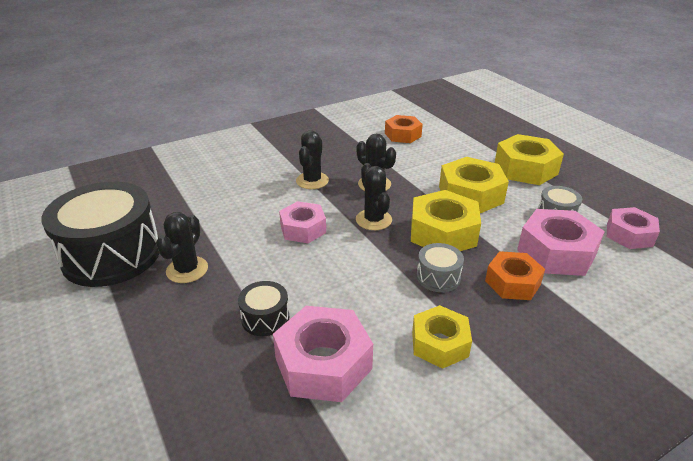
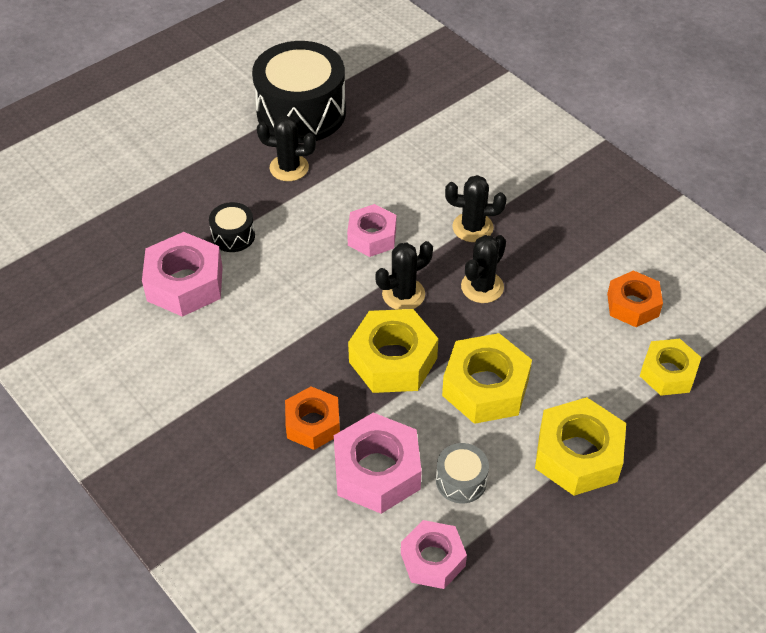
camera: 80 degrees right, 15 degrees up
(438, 277) = (311, 358): grey drum -> none
(439, 343) = (216, 362): yellow nut -> yellow nut (668, 373)

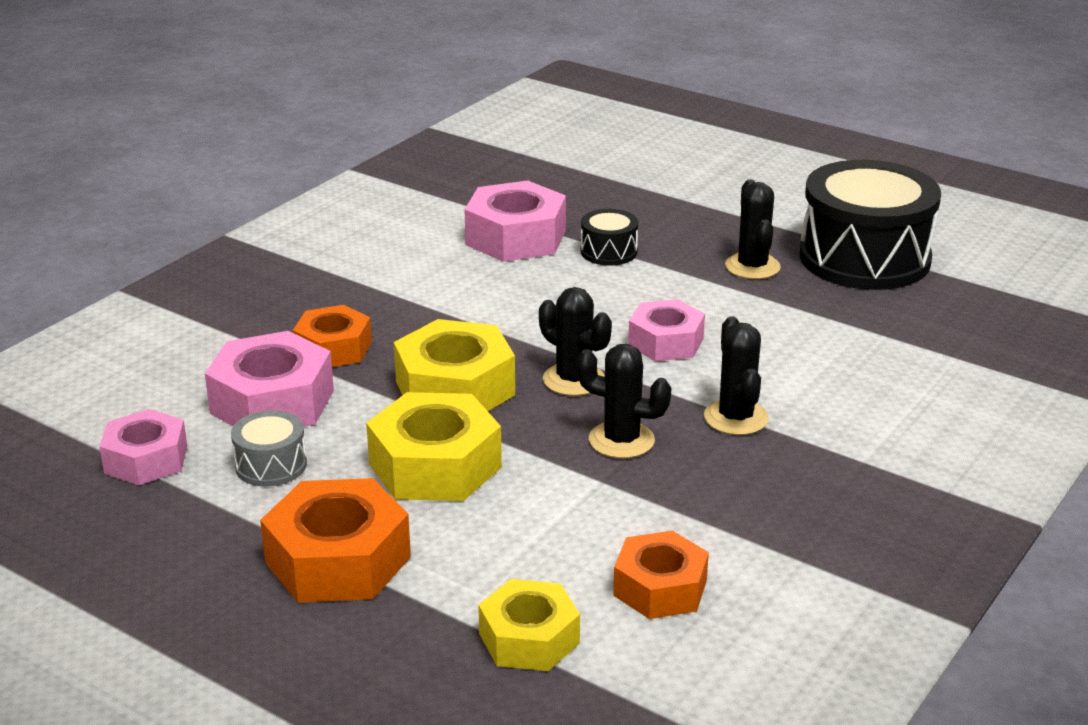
camera: 75 degrees right, 20 degrees down
(578, 455) = (338, 560): yellow nut -> orange nut

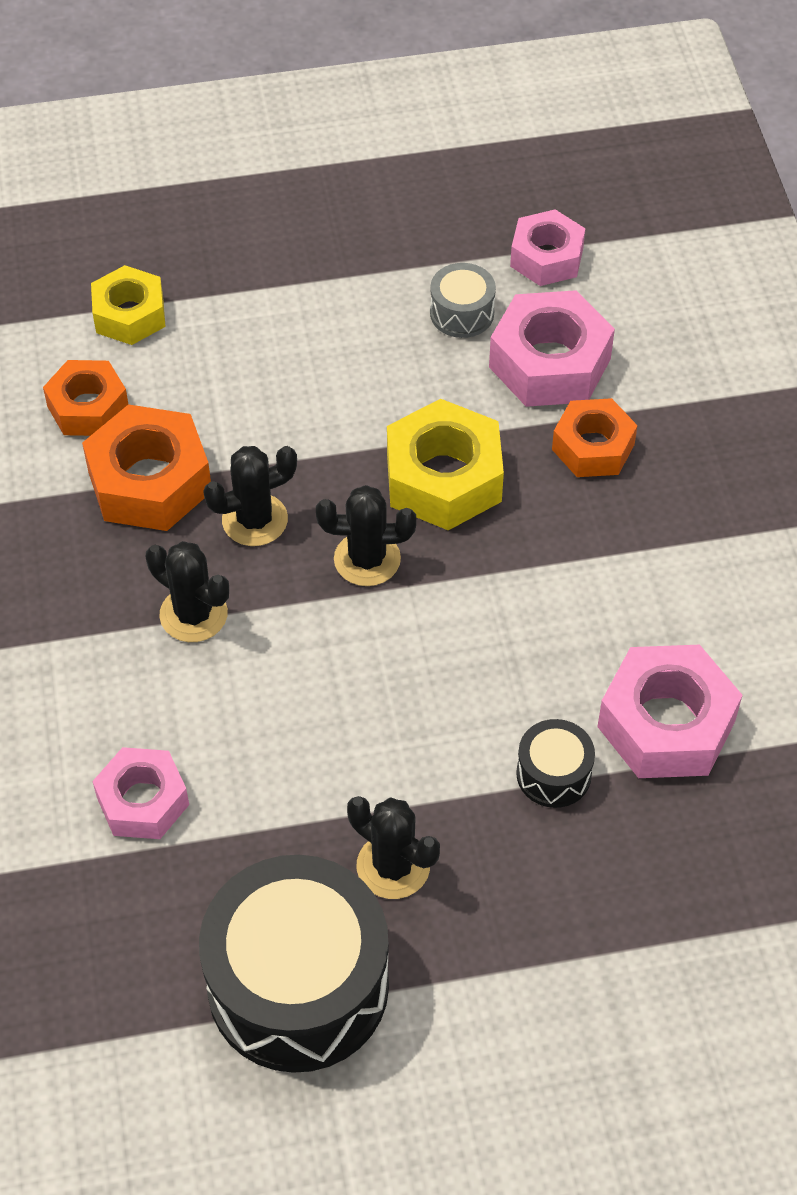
camera: 135 degrees right, 25 degrees up
(338, 560) = (313, 281): orange nut -> orange nut (150, 481)
(435, 465) = (355, 395): yellow nut -> none
(666, 342) = (348, 670): pink nut -> pink nut (142, 801)

